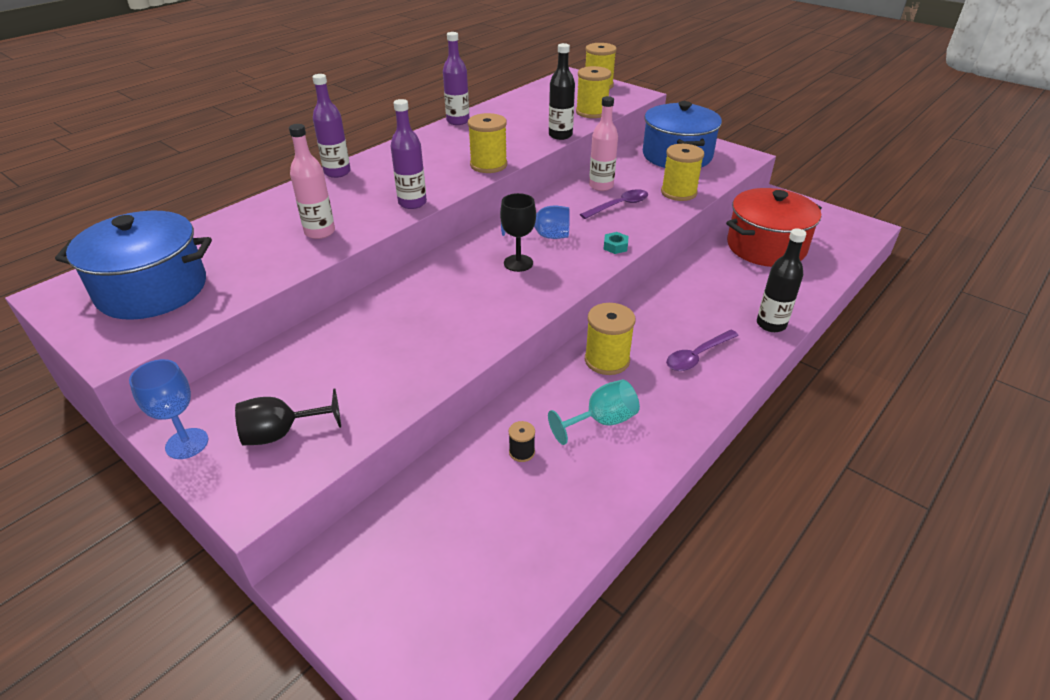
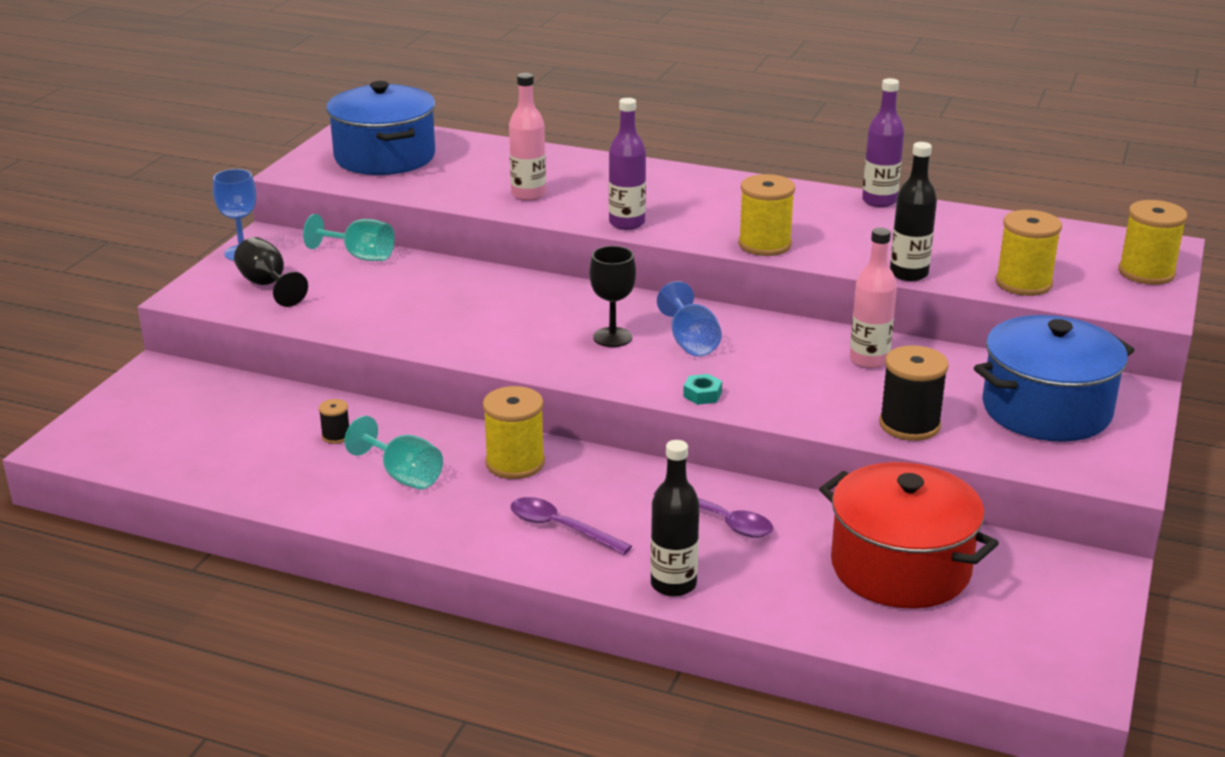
camera: 70 degrees right, 10 degrees down
(275, 362) = (360, 256): none -> turquoise goblet
(337, 172) = (665, 170): purple bottle -> none
(619, 206) = (821, 382): purple spoon -> purple spoon (721, 520)
(678, 192) = (909, 425): yellow spool -> black spool

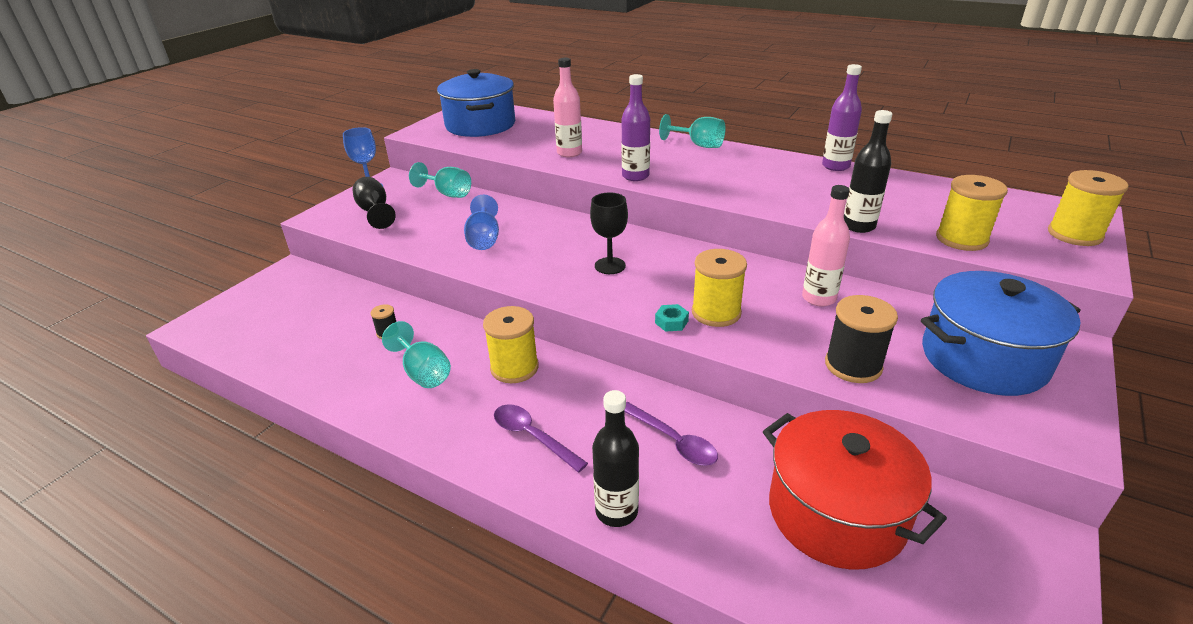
camera: 10 degrees right, 5 degrees up
(691, 342) = (671, 273): blue goblet -> blue goblet (484, 239)
(700, 178) = (698, 145): none -> turquoise goblet
(764, 245) = (739, 197): yellow spool -> yellow spool (716, 313)

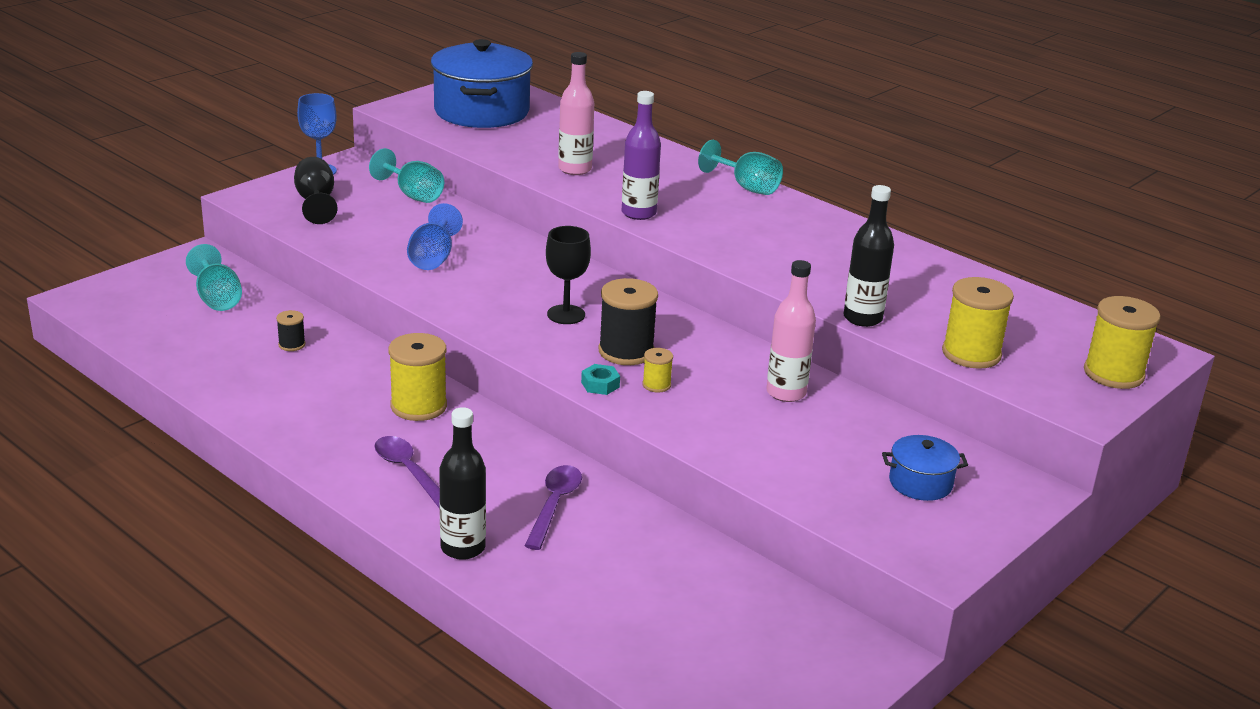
camera: 10 degrees right, 5 degrees down
(423, 373) = (317, 392): turquoise goblet -> turquoise goblet (217, 299)
(673, 441) = (554, 505): purple spoon -> purple spoon turned 135 degrees counterclockwise
(716, 313) = (656, 385): yellow spool -> yellow spool, size x0.50
(835, 166) = (900, 245): purple bottle -> none
(836, 513) = (682, 593): red pot -> none
(853, 365) = (769, 461): black spool -> black spool (626, 351)
(983, 358) = (920, 483): blue pot -> blue pot, size x0.48

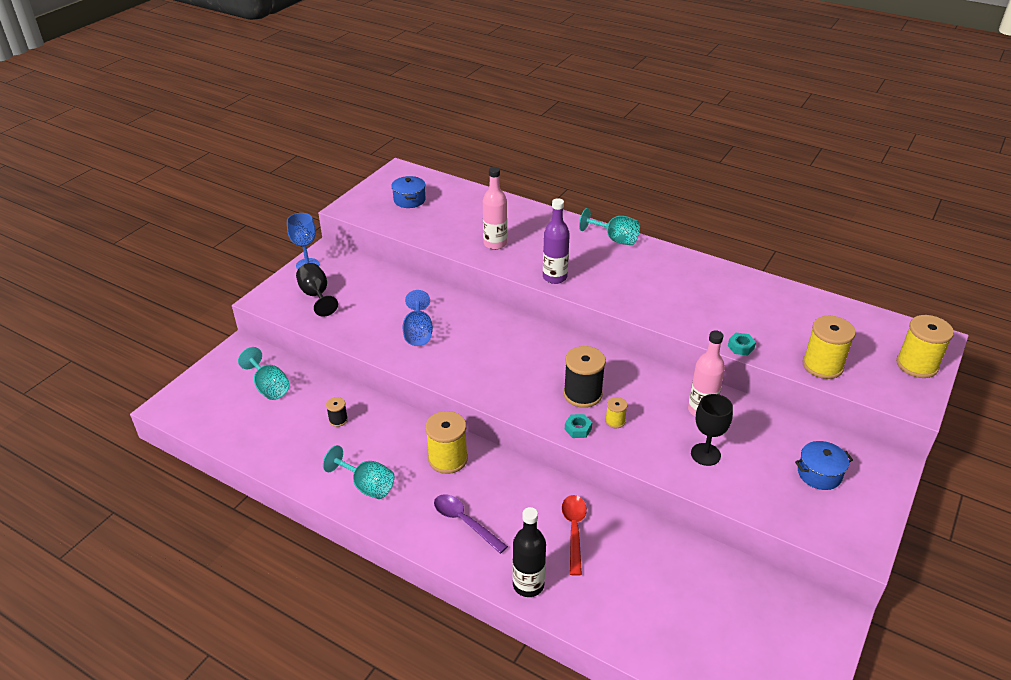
camera: 10 degrees left, 10 degrees up
(413, 195) = (381, 275): turquoise goblet -> turquoise goblet (367, 485)
(481, 111) = (409, 200): blue pot -> blue pot, size x0.48
(554, 505) = (574, 530): purple spoon -> red spoon
(566, 314) = (529, 368): black goblet -> black goblet (705, 454)
(862, 318) = (740, 347): black bottle -> turquoise nut

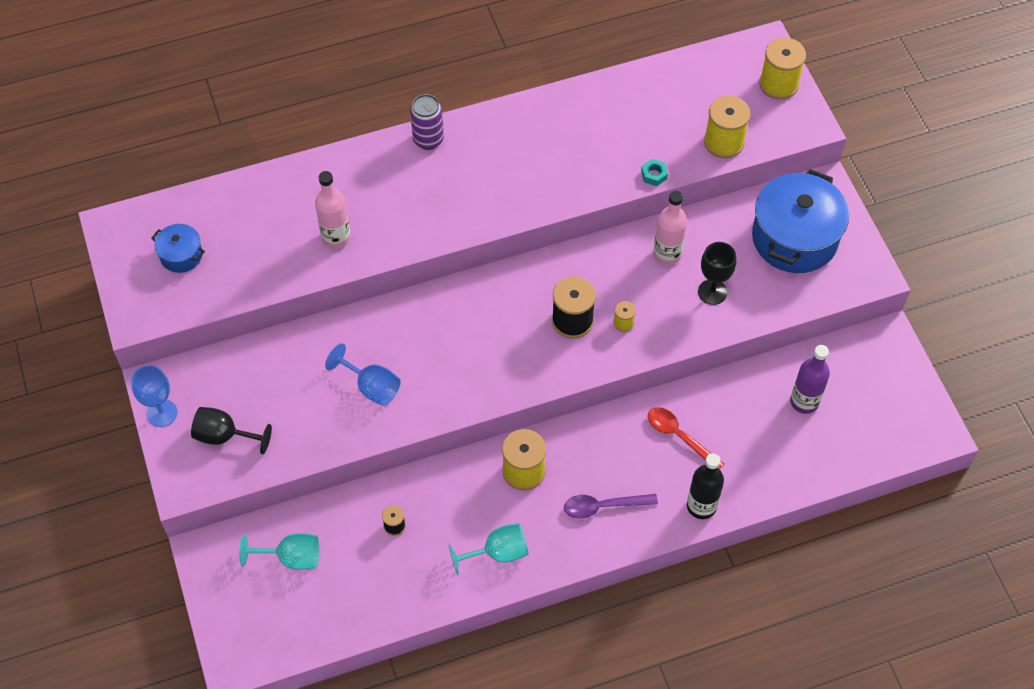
camera: 50 degrees left, 20 degrees up
(554, 277) = (436, 230): purple bottle -> purple bottle (804, 401)
(578, 429) = (607, 355): turquoise nut -> none
(615, 239) = (428, 140): turquoise goblet -> purple can
(819, 474) = (794, 238): blue pot -> blue pot, size x2.10

